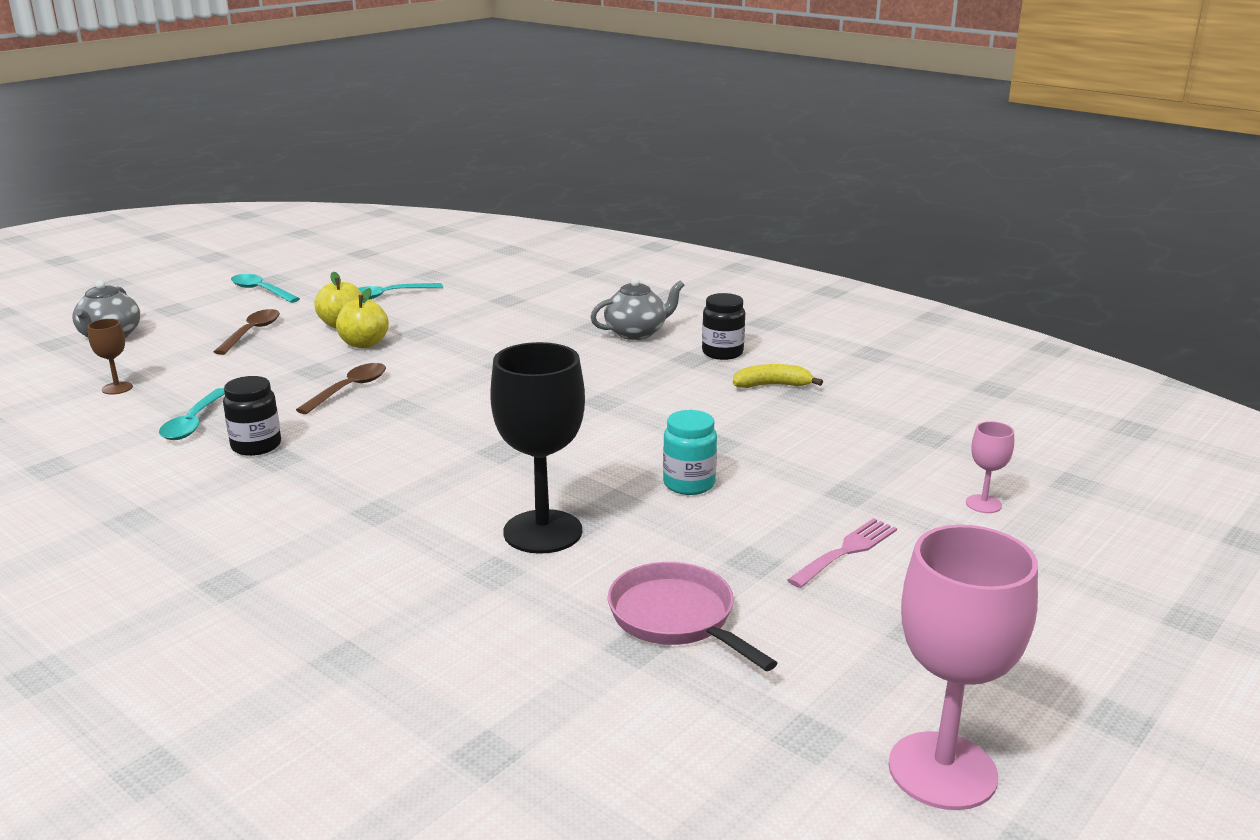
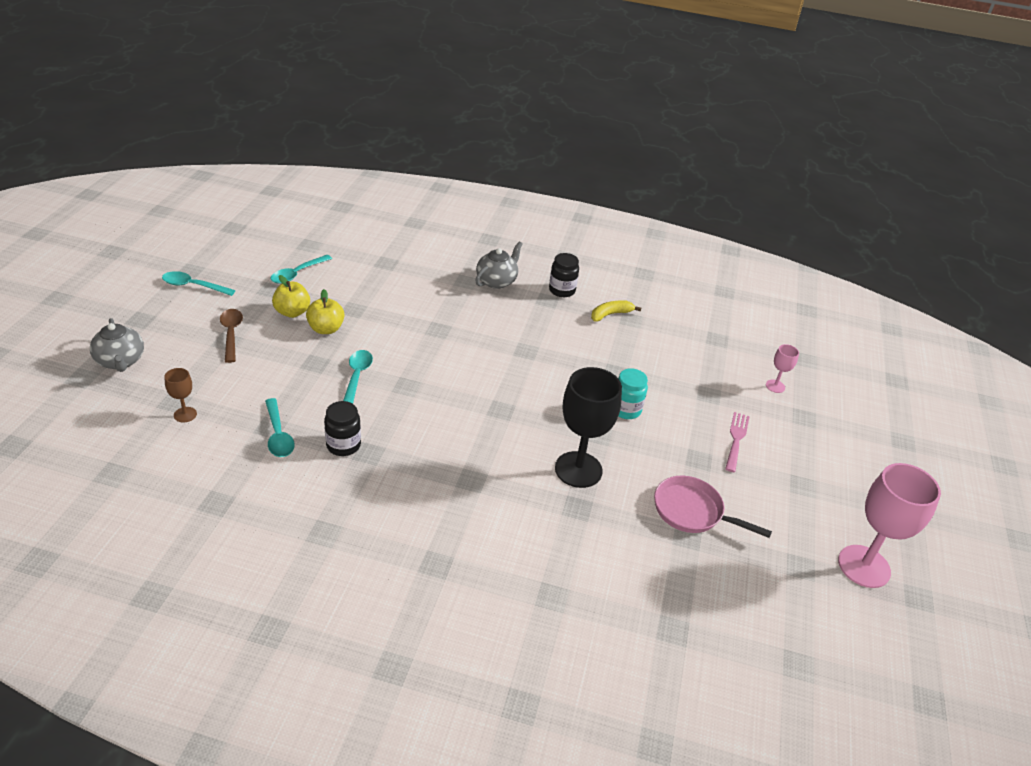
camera: 30 degrees left, 15 degrees up
(349, 389) = (357, 377): brown spoon -> turquoise spoon

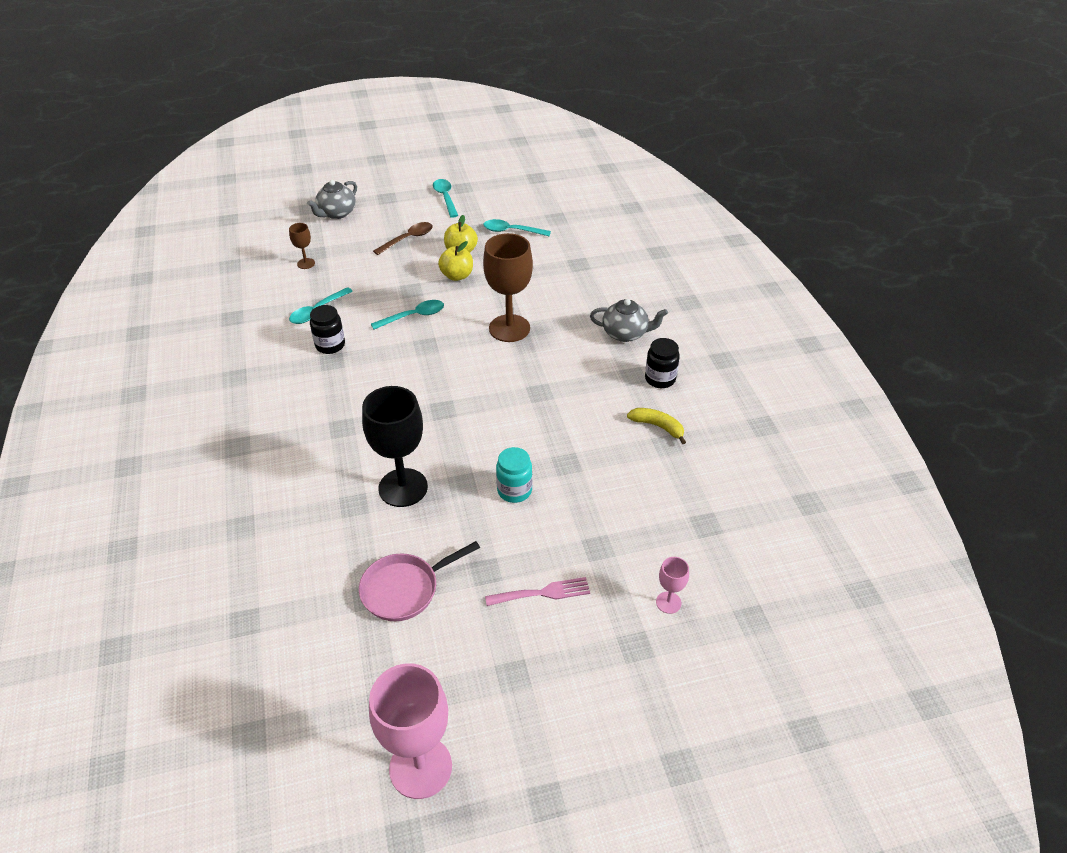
camera: 65 degrees right, 5 degrees up
(432, 332) = (509, 328): none -> brown goblet
(692, 511) = (404, 589): pink pan -> pink pan turned 120 degrees counterclockwise

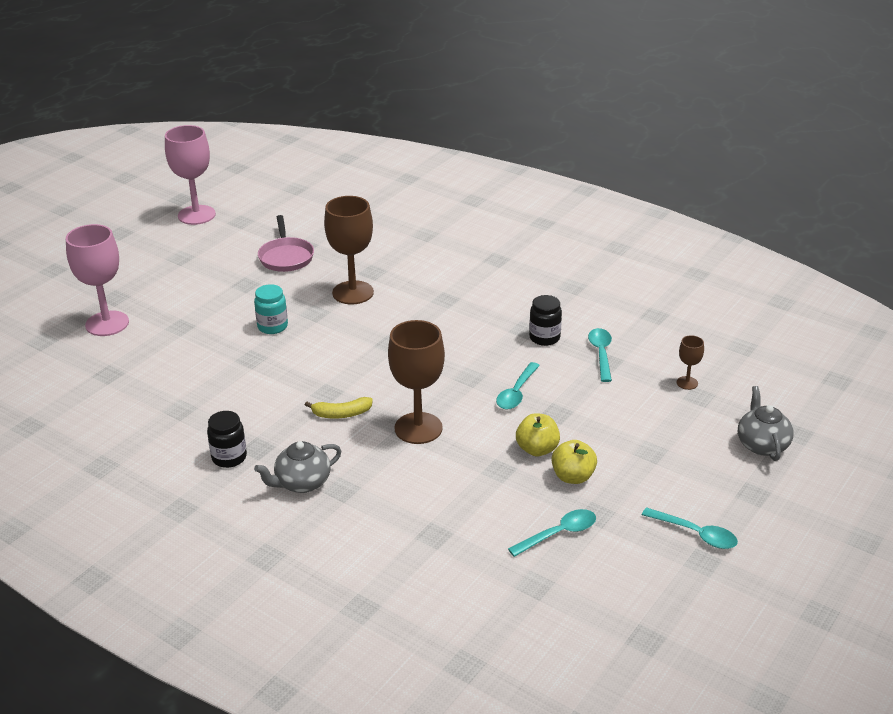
camera: 140 degrees right, 10 degrees down
(403, 487) = (353, 293): black goblet -> brown goblet
(404, 589) = (286, 257): pink pan -> pink pan turned 150 degrees clockwise
(407, 239) = (645, 459): brown spoon -> none
(542, 593) = (197, 292): pink fork -> none
(658, 426) = (198, 418): yellow banana -> yellow banana (341, 414)
(668, 602) = (107, 323): pink goblet -> pink goblet, size x2.16

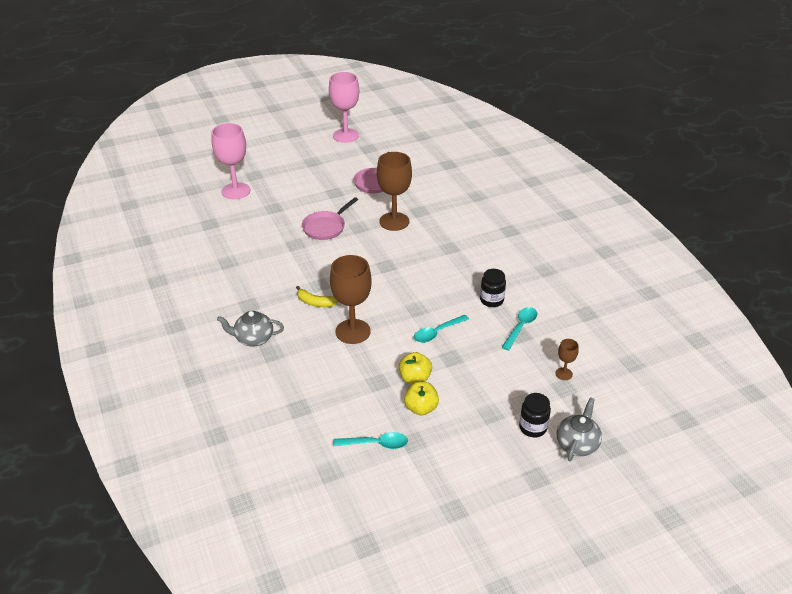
camera: 30 degrees right, 5 degrees up
(229, 457) = (228, 304): black jar -> black jar (533, 427)
(272, 326) = (326, 227): turquoise jar -> pink pan
(695, 534) = (467, 487): turquoise spoon -> none

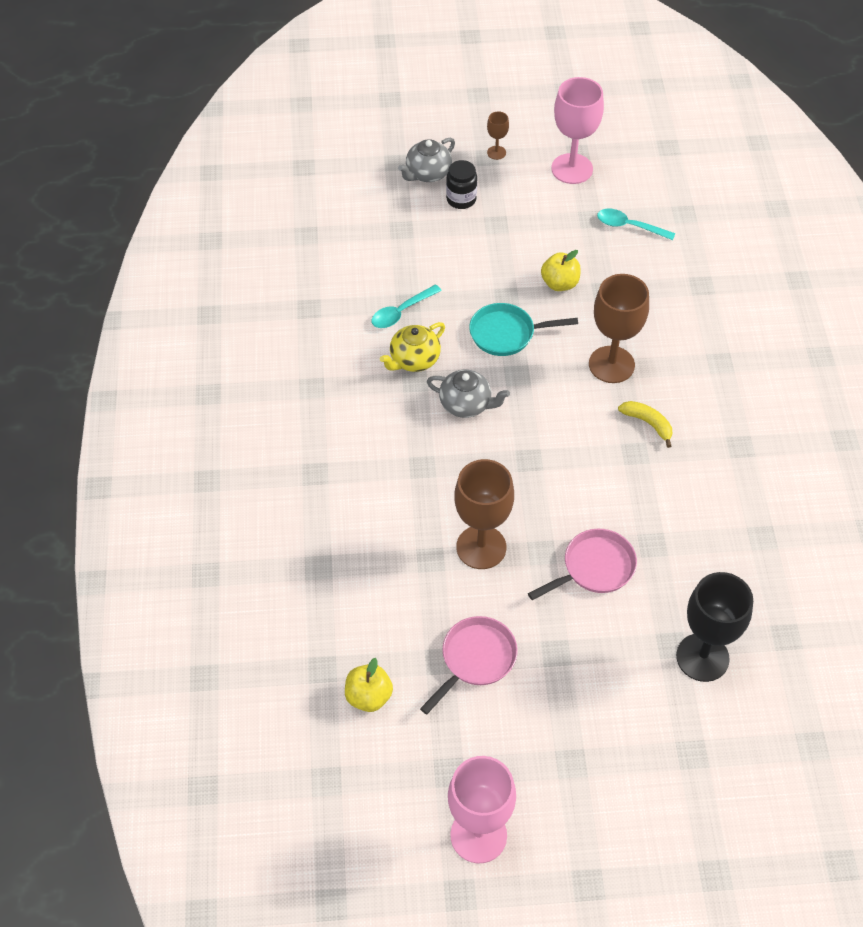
camera: 160 degrees left, 15 degrees up
(236, 191) = (732, 714): pink goblet -> pink goblet (572, 169)
(253, 339) = (741, 389): grey teapot -> grey teapot (466, 404)
(255, 207) = (702, 657): none -> black goblet
(421, 408) = (567, 249): yellow apple -> yellow apple (368, 696)
(437, 332) = (506, 334): turquoise spoon -> turquoise pan
(491, 300) = (414, 360): black jar -> yellow teapot
(563, 374) = (390, 243): brown goblet -> brown goblet (496, 152)

